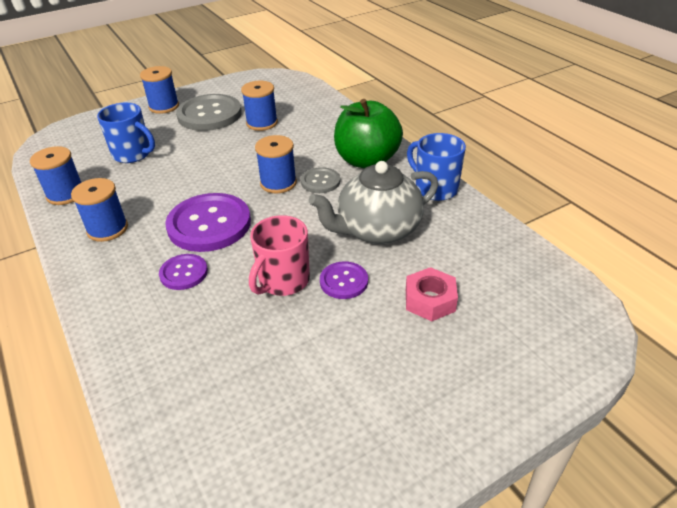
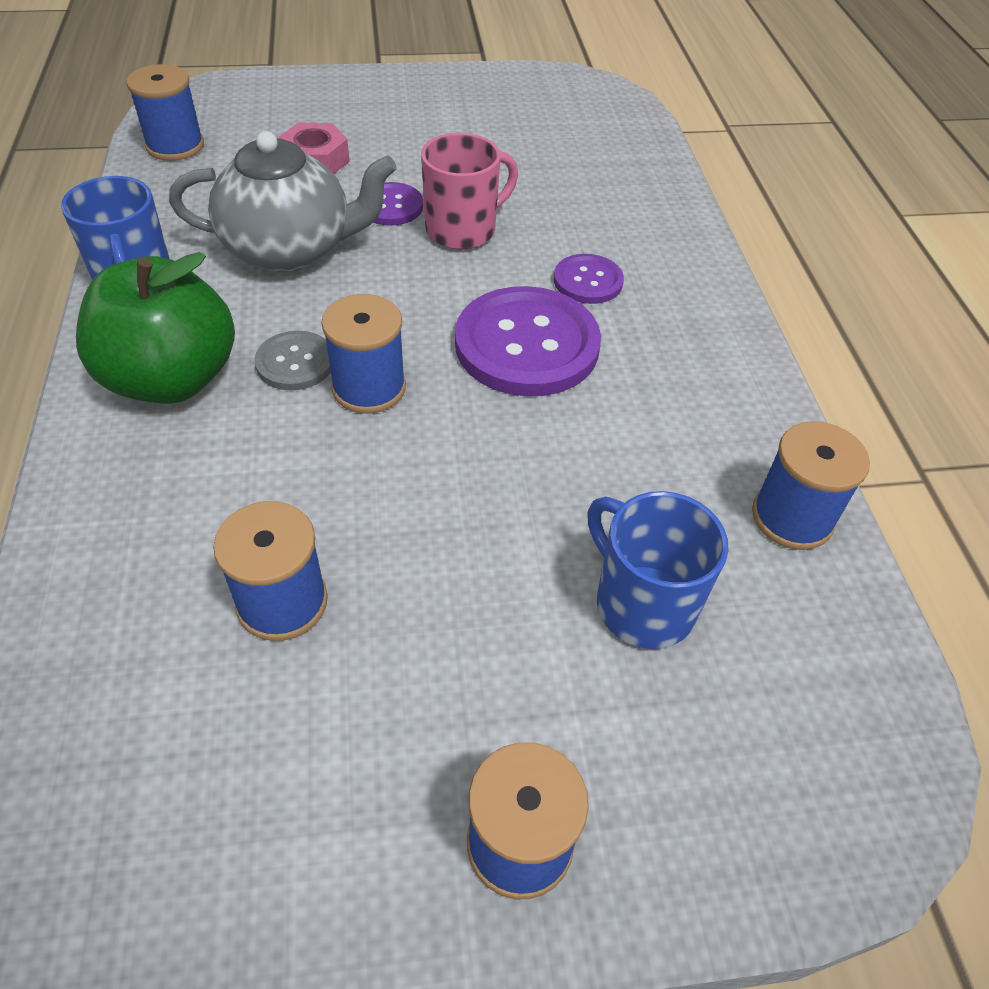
camera: 160 degrees left, 10 degrees up
(107, 229) = (699, 396): blue spool -> blue spool (175, 146)
(209, 114) = (396, 714): grey button -> none

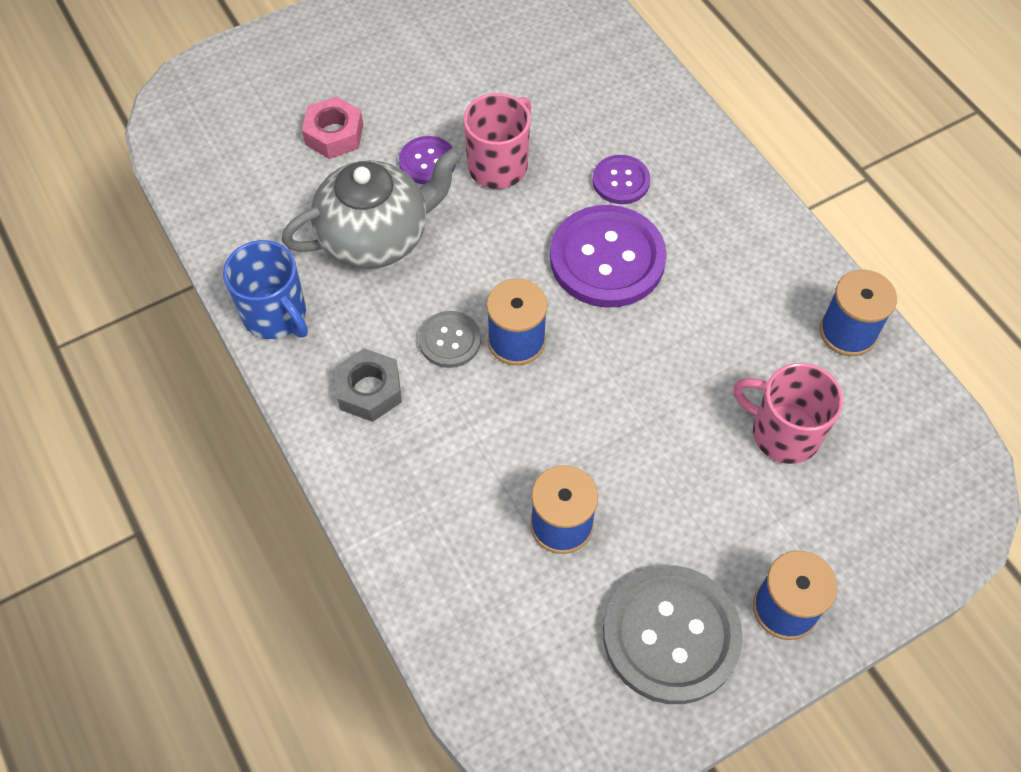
camera: 20 degrees left, 10 degrees up
(172, 379) = (369, 390): green apple -> grey nut
(175, 146) = (203, 162): blue spool -> none
(331, 809) = (671, 635): none -> grey button
(642, 604) = (783, 433): blue mug -> pink mug

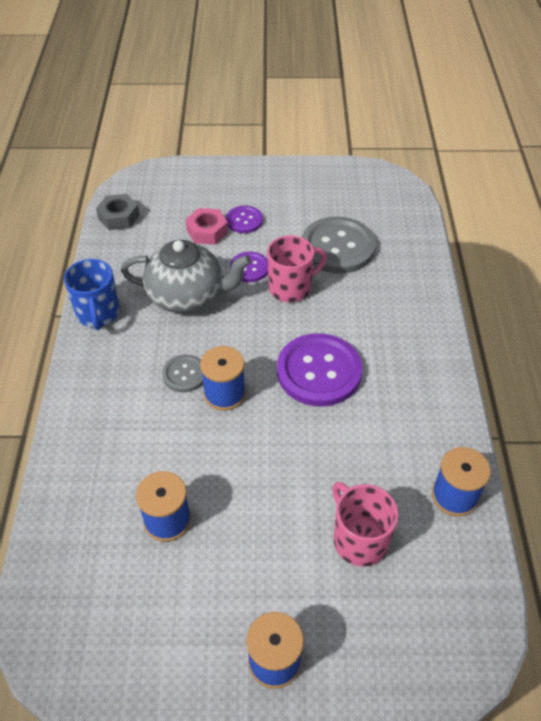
camera: 30 degrees right, 10 degrees down
(369, 390) = (116, 380): grey nut -> grey nut (119, 217)
(621, 181) = (362, 329): purple button -> purple button (244, 220)
(671, 635) = (183, 632): grey button -> grey button (337, 247)

